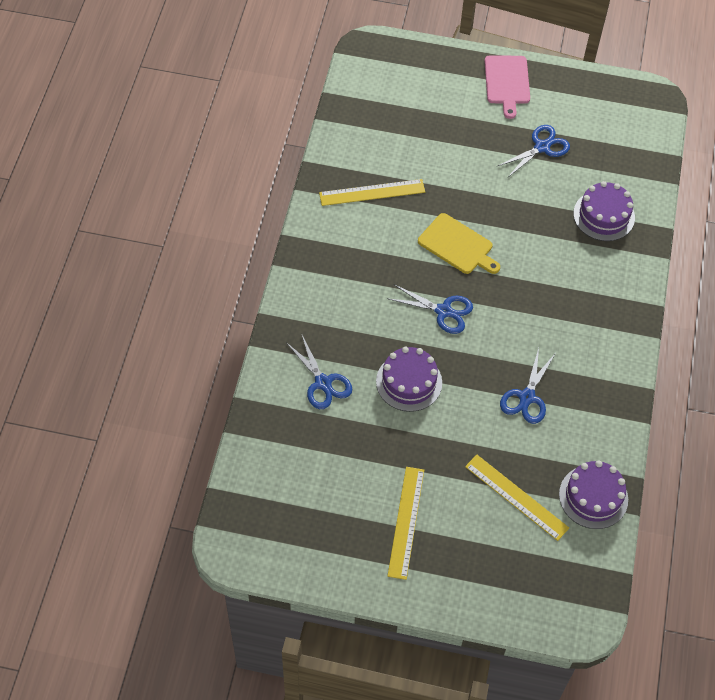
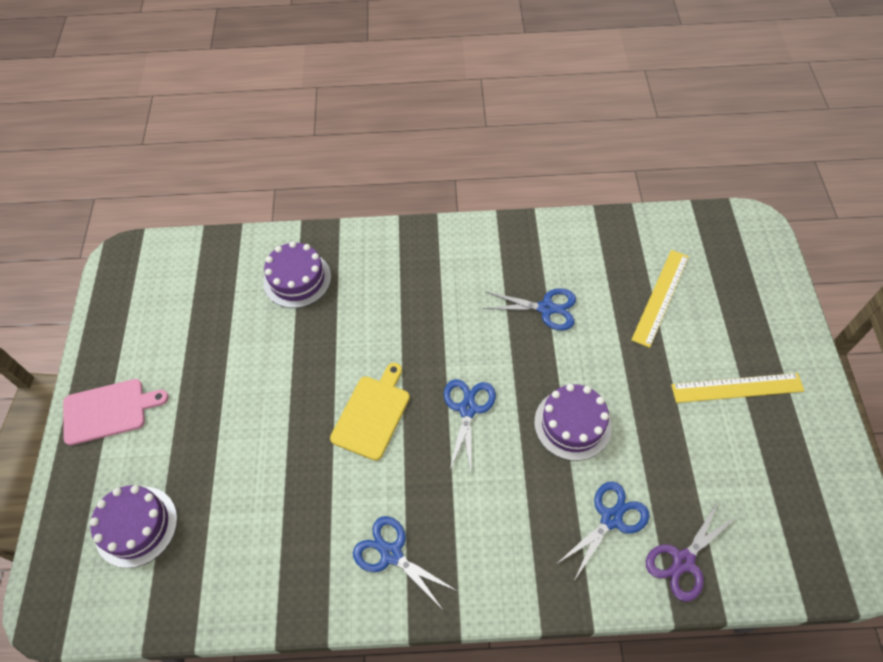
camera: 100 degrees left, 0 degrees up
(276, 420) = (683, 561): none -> purple scissors
(372, 192) = (313, 534): yellow ruler -> none
(542, 147) = (209, 354): blue scissors -> blue scissors (391, 554)
(593, 497) = (630, 237): purple cake -> purple cake (136, 526)

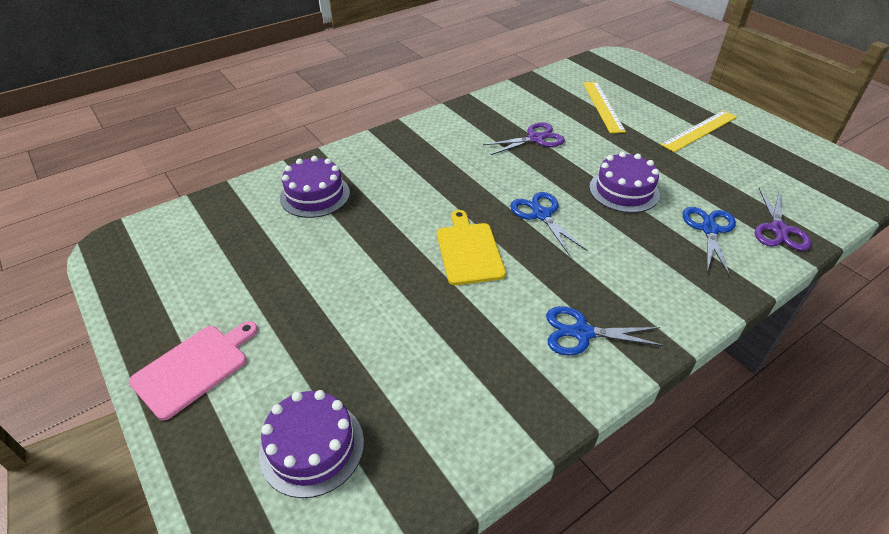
camera: 35 degrees left, 15 degrees down
(546, 308) = (535, 139): blue scissors -> purple scissors

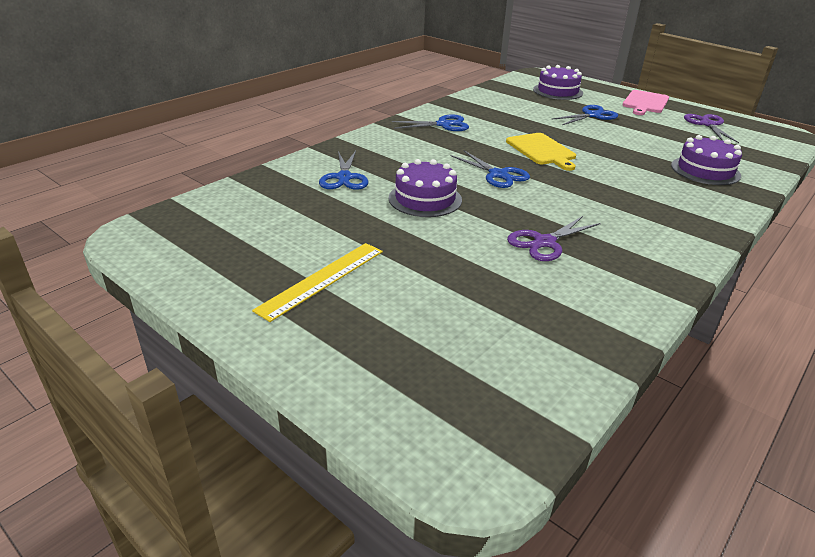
camera: 165 degrees right, 10 degrees down
(330, 333) = (592, 115): none -> blue scissors
(603, 106) = (471, 306): yellow ruler -> none
(778, 229) = (278, 183): purple scissors -> purple scissors (707, 124)

